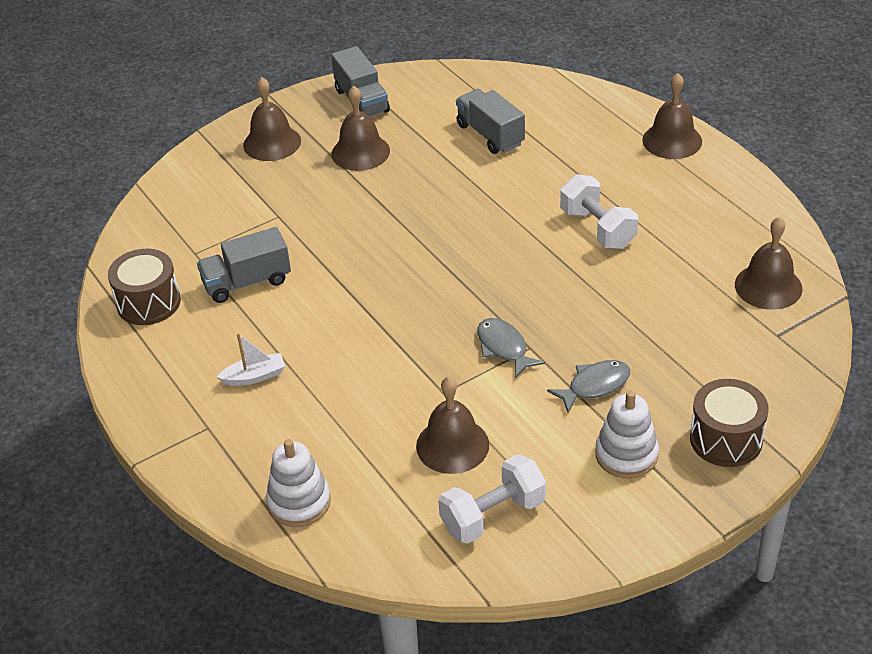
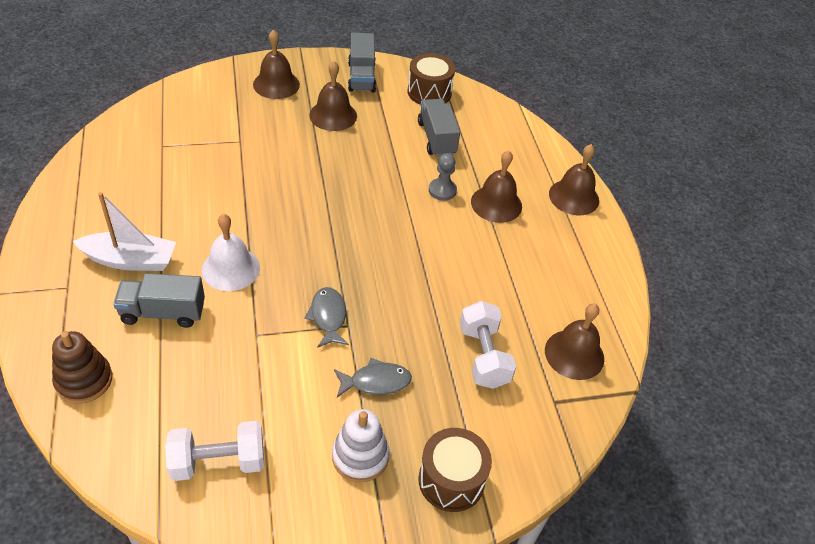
camera: 15 degrees right, 5 degrees up
(148, 303) = (102, 171): brown drum -> brown drum (429, 92)
(247, 282) = (181, 183): grey truck -> grey truck (163, 312)
(254, 376) = (130, 260): white boat -> white boat, size x1.74
(299, 502) = (84, 380): white stacking toy -> brown stacking toy
(368, 343) = (231, 268): none -> white bell
(452, 445) = (231, 384): brown bell -> brown bell (496, 204)
(533, 184) = (442, 190): none -> grey pawn
(597, 228) = (468, 246): white dumbbell -> white dumbbell (483, 356)

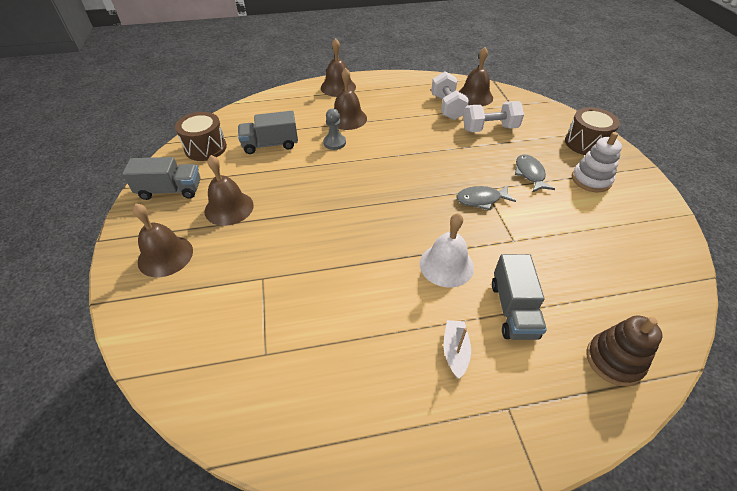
camera: 85 degrees left, 0 degrees up
(130, 260) = (455, 351): white boat -> white boat, size x0.57
(218, 462) = (637, 251): white dumbbell -> white dumbbell (447, 107)

